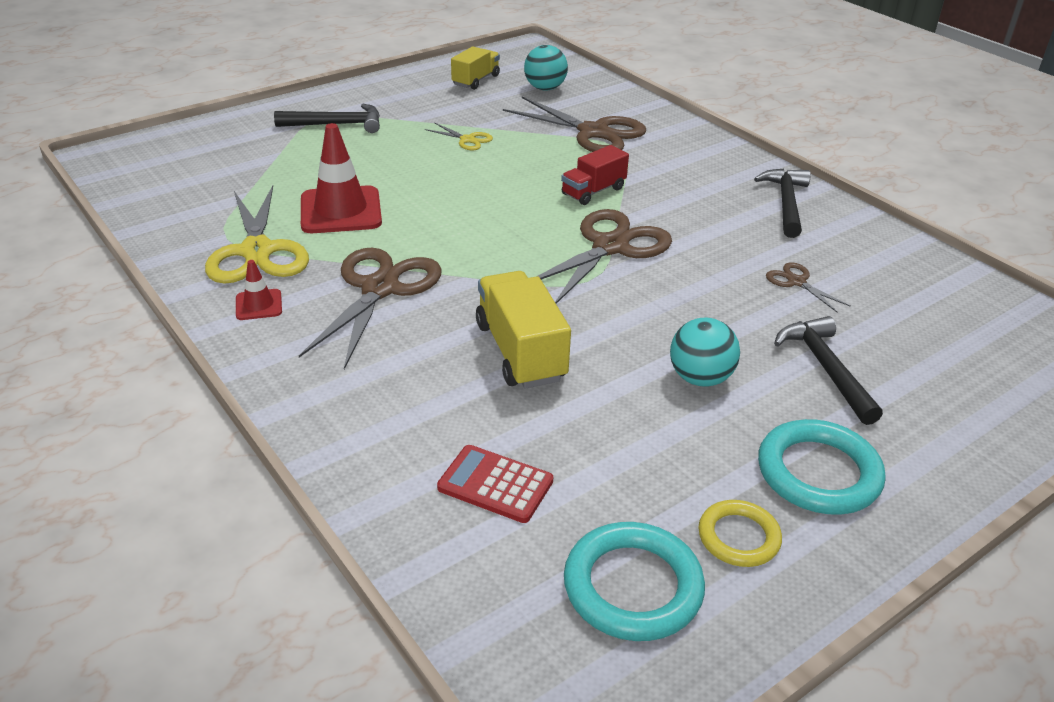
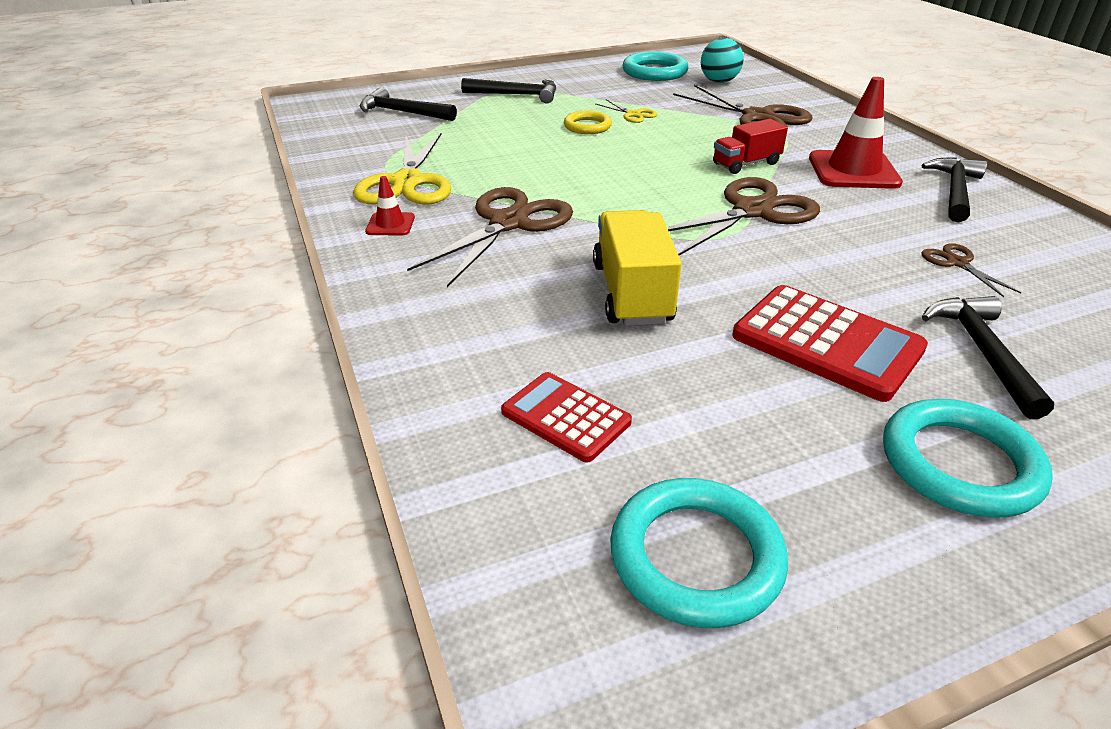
camera: 15 degrees right, 0 degrees up
(217, 160) = (402, 112): none -> black hammer
(341, 211) = (495, 158): red traffic cone -> red traffic cone (853, 171)
(476, 80) = (654, 72): yellow truck -> turquoise ring
(700, 378) = (827, 343): turquoise ball -> red calculator
(738, 537) = (843, 522): yellow ring -> yellow ring (587, 126)

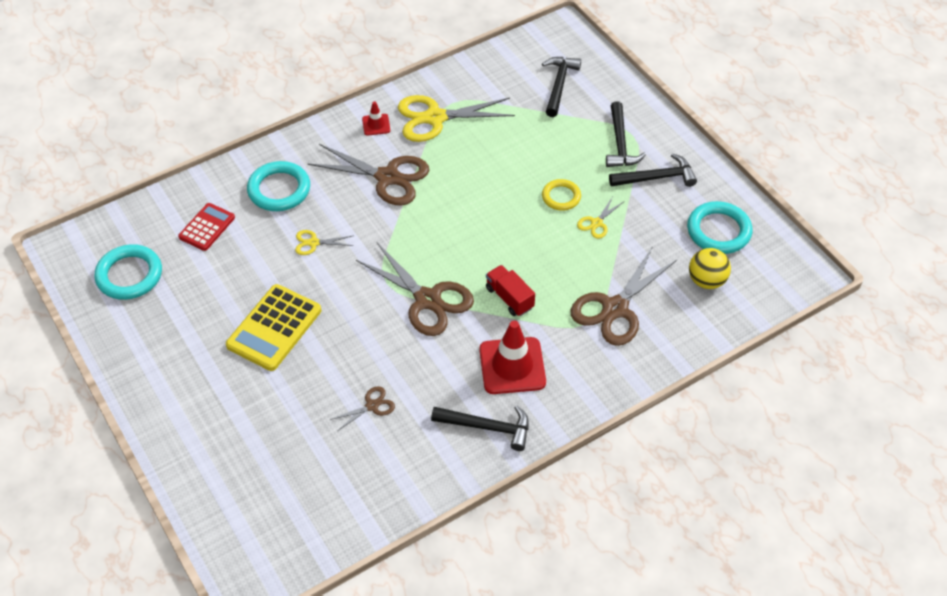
camera: 80 degrees right, 15 degrees up
(632, 293) = (313, 243): yellow truck -> yellow scissors
(719, 82) = (706, 281): turquoise ball -> yellow ball
(827, 343) = (274, 328): red calculator -> yellow calculator
(959, 464) = (183, 369): turquoise ring -> turquoise ring (279, 189)
(982, 352) = (272, 397): black hammer -> black hammer (657, 177)

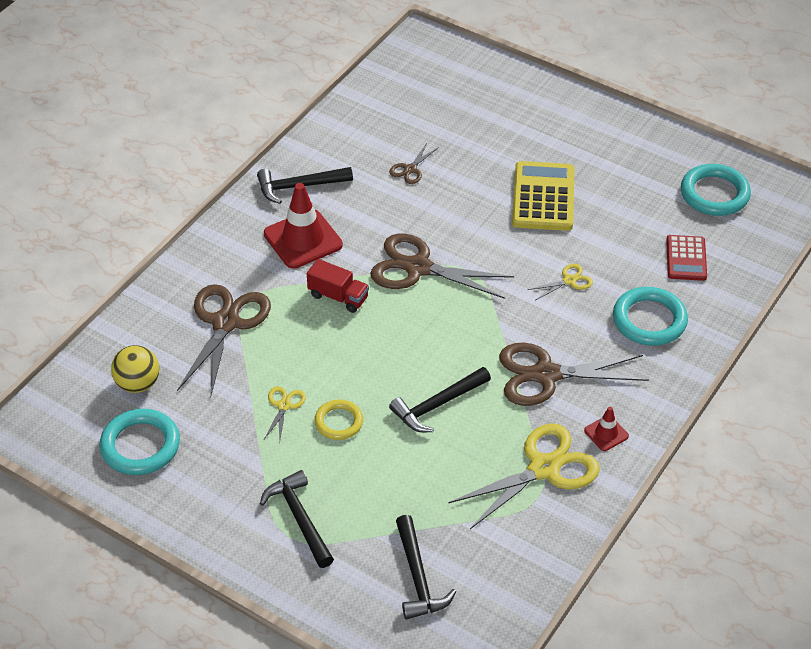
camera: 155 degrees right, 5 degrees down
(657, 177) = (236, 487): black hammer -> black hammer (437, 405)

